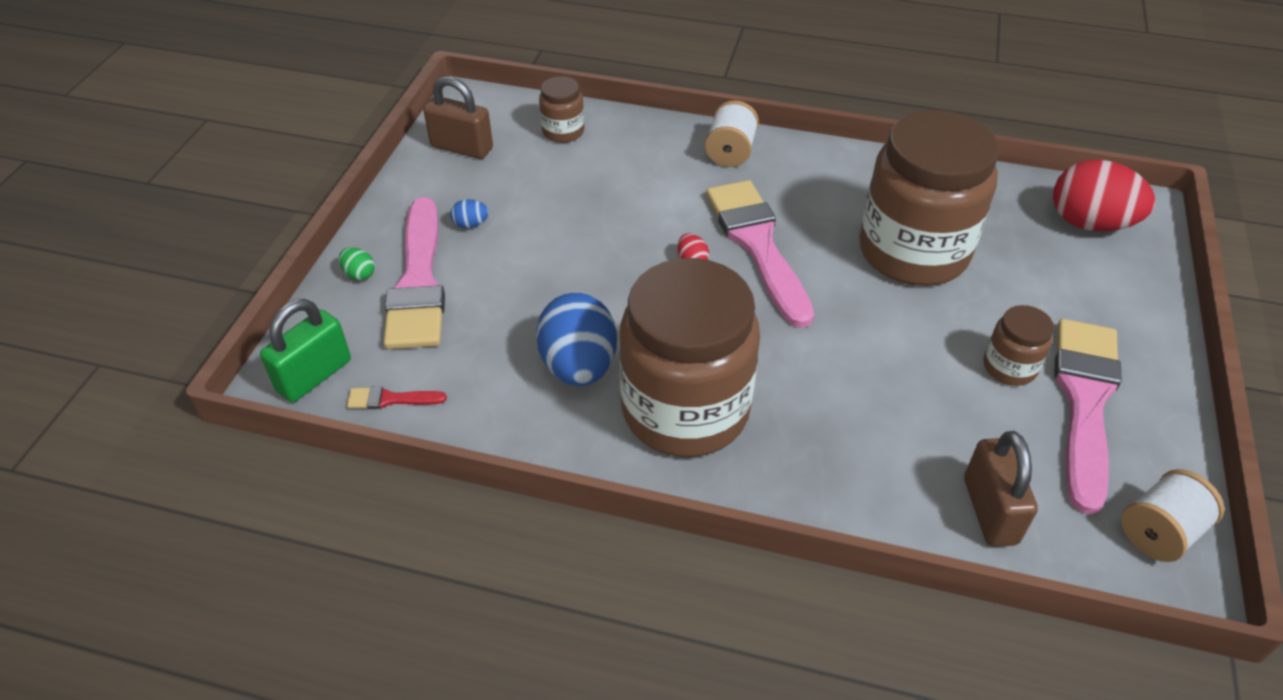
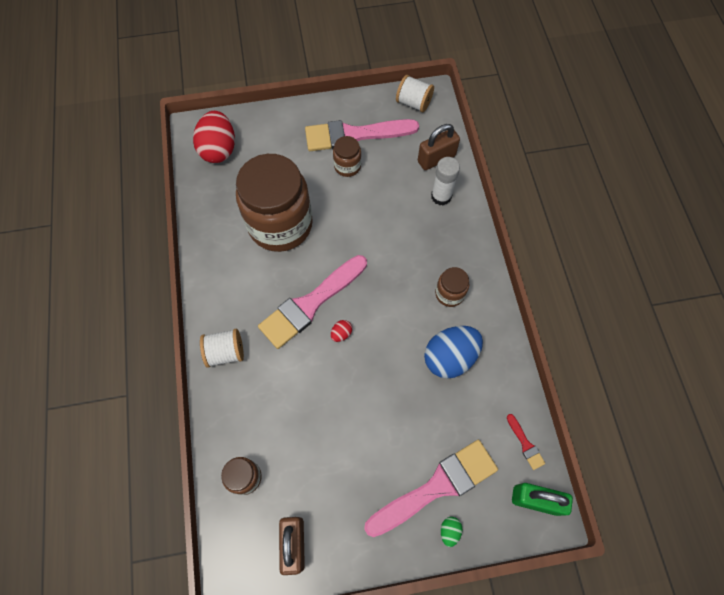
camera: 115 degrees left, 20 degrees up
(470, 224) = (371, 485): blue egg -> none
(685, 410) = (449, 294): brown jar -> brown jar, size x0.44
(892, 480) = (441, 196): none -> white glue stick

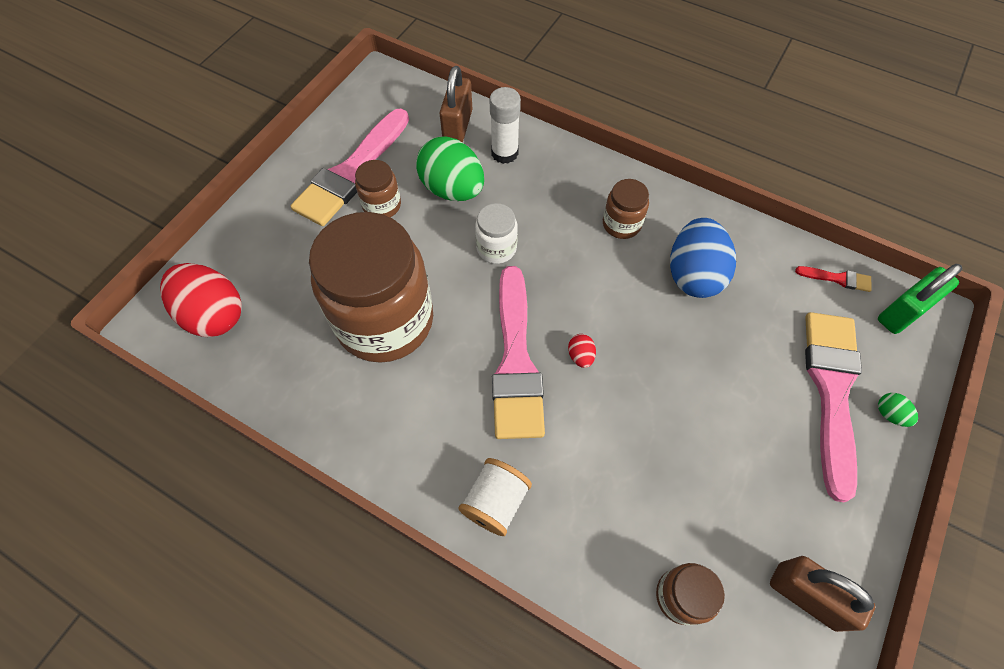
camera: 50 degrees left, 5 degrees down
(372, 242) = (496, 248): none -> white jar
(390, 190) = (452, 189): none -> green egg
(413, 103) = (372, 98): white spool -> none

